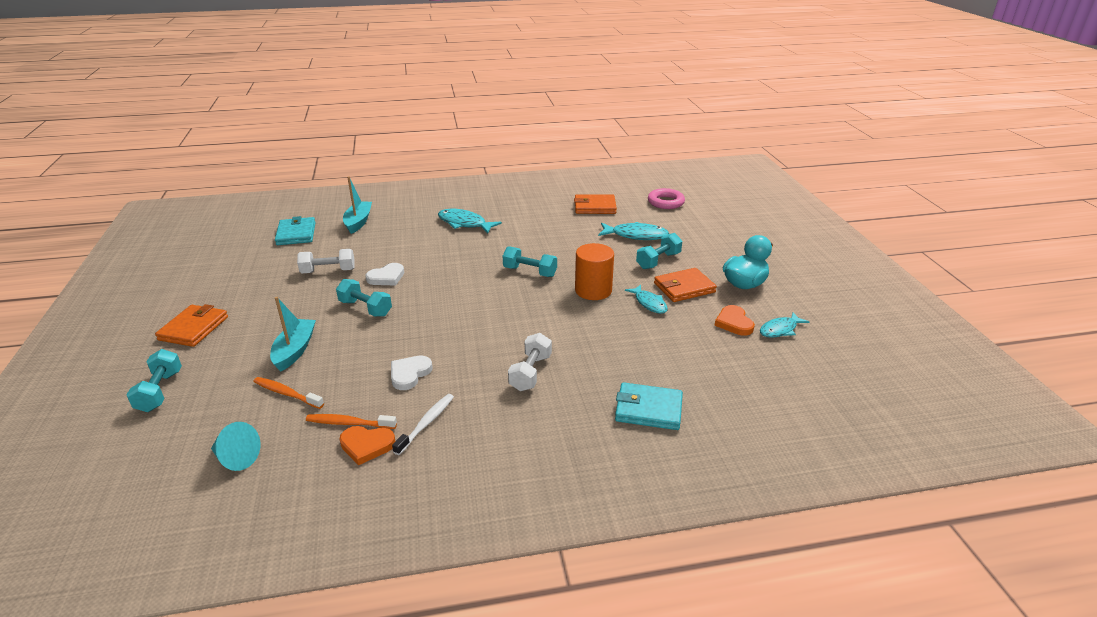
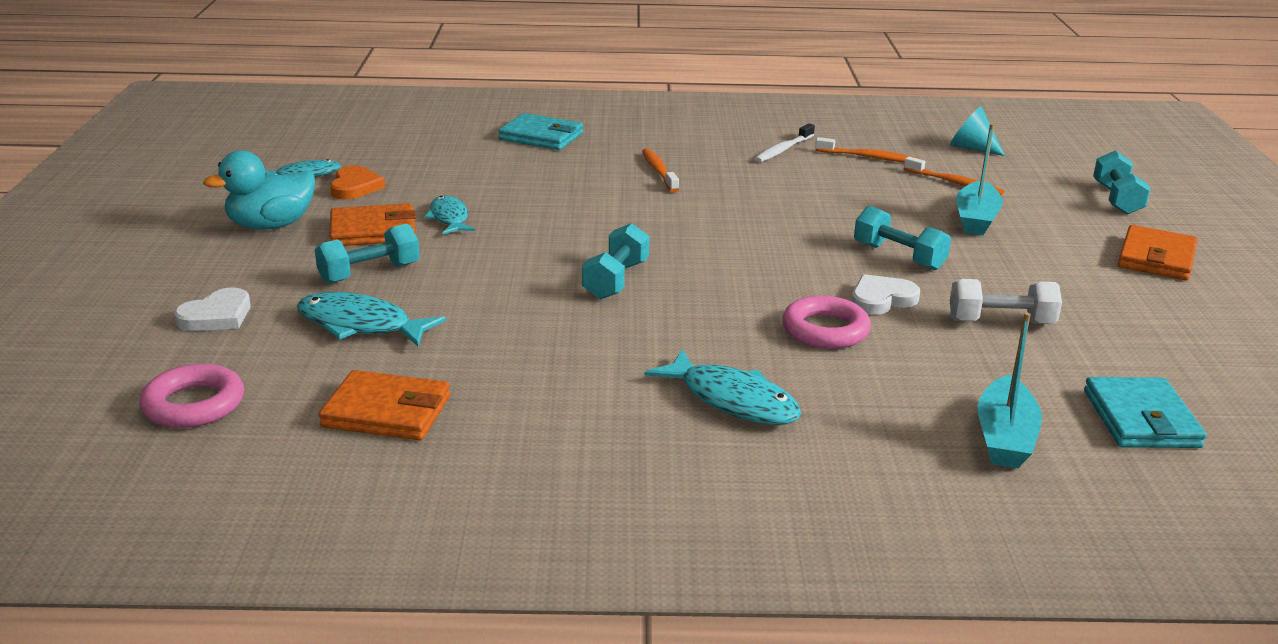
camera: 170 degrees left, 5 degrees down
(366, 445) = (842, 143): orange heart -> none
(409, 374) = (810, 184): white heart -> white heart (217, 316)
(420, 257) = (825, 330): none -> pink ring
(530, 272) = (616, 280): turquoise dumbbell -> turquoise dumbbell turned 75 degrees clockwise
(530, 373) = (659, 171): white dumbbell -> orange toothbrush
(593, 290) = (522, 242): orange cylinder -> none

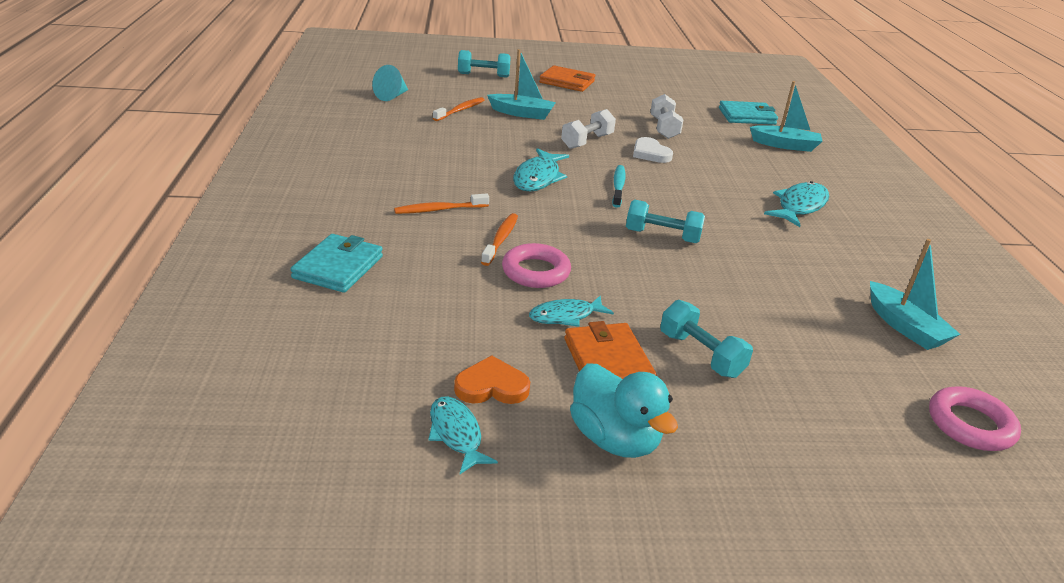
camera: 95 degrees left, 5 degrees up
(217, 316) = (829, 441): white heart -> none
(361, 325) = (795, 350): turquoise fish -> turquoise fish (538, 178)
(386, 412) = (904, 326): orange wallet -> turquoise boat
(751, 266) = (618, 187): none -> turquoise toothbrush
(783, 150) = (389, 156): white toothbrush -> none
(825, 330) = (699, 173): pink ring -> pink ring (536, 271)
(867, 157) = (408, 129): orange toothbrush -> orange toothbrush (500, 239)
(899, 256) = (587, 141): turquoise dumbbell -> white dumbbell

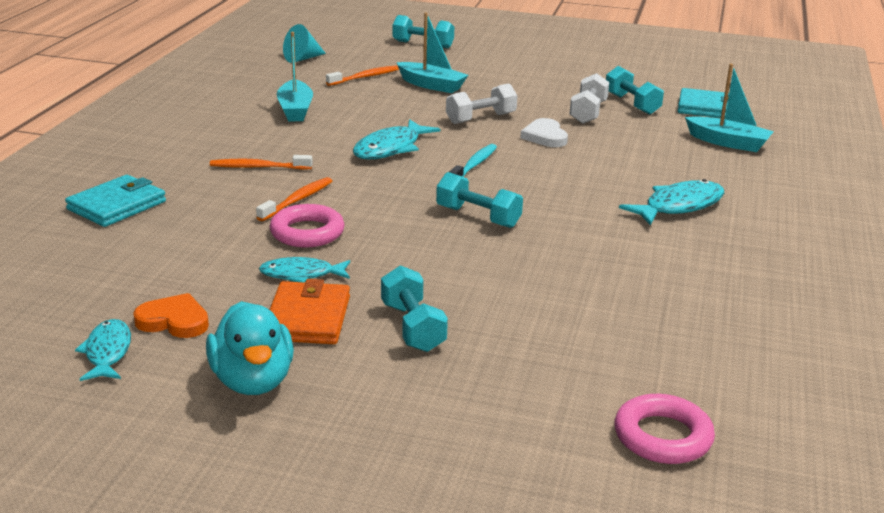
camera: 20 degrees right, 5 degrees down
(567, 82) = (515, 57): orange wallet -> none
(689, 117) = (632, 104): none -> turquoise dumbbell
(904, 326) = (684, 337): turquoise boat -> turquoise boat (295, 110)

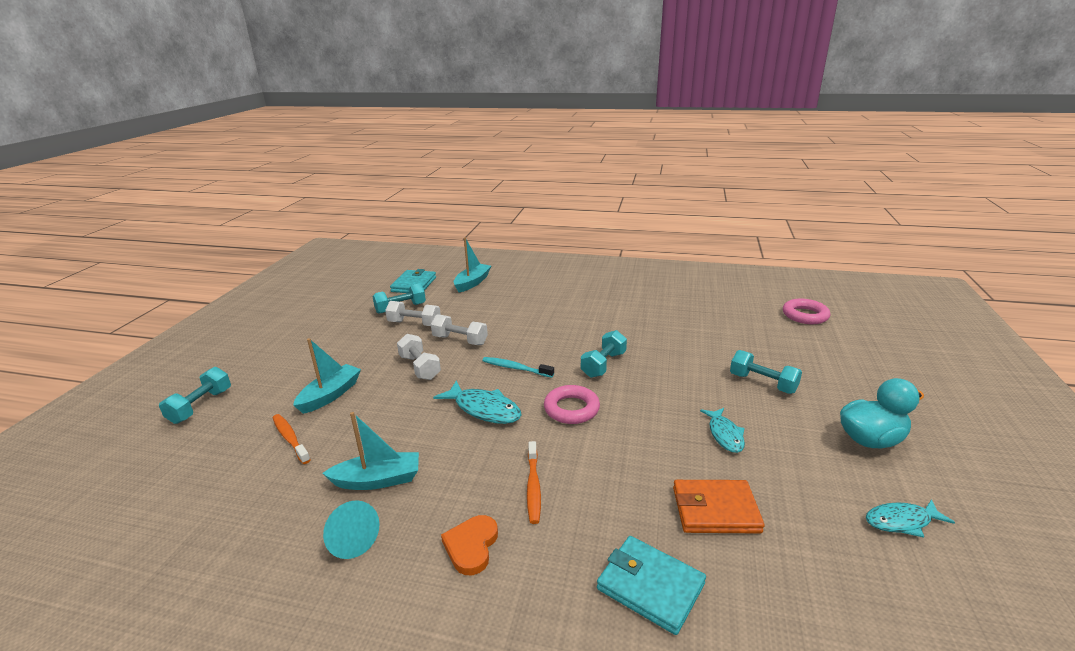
camera: 90 degrees left, 0 degrees up
(174, 321) = (832, 492): orange heart -> orange heart (471, 546)
(297, 200) = (600, 452): orange toothbrush -> none
(302, 59) = (198, 495): turquoise cone -> turquoise cone (351, 540)
(307, 232) = (657, 439): pink ring -> pink ring (571, 409)
(307, 318) = (781, 425): orange wallet -> orange wallet (715, 510)
(412, 327) = (762, 383): turquoise dumbbell -> turquoise dumbbell turned 60 degrees clockwise
(545, 136) = (460, 340): white heart -> white dumbbell
(679, 206) = (567, 301): turquoise fish -> none

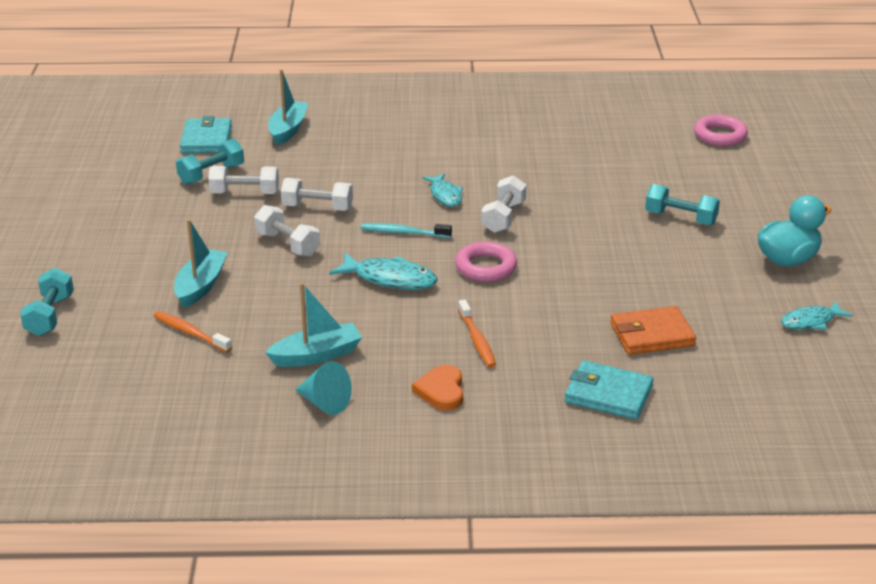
camera: 15 degrees left, 5 degrees up
(603, 364) = (503, 217): turquoise dumbbell -> white dumbbell
(724, 435) = (649, 272): turquoise fish -> turquoise fish (445, 195)

